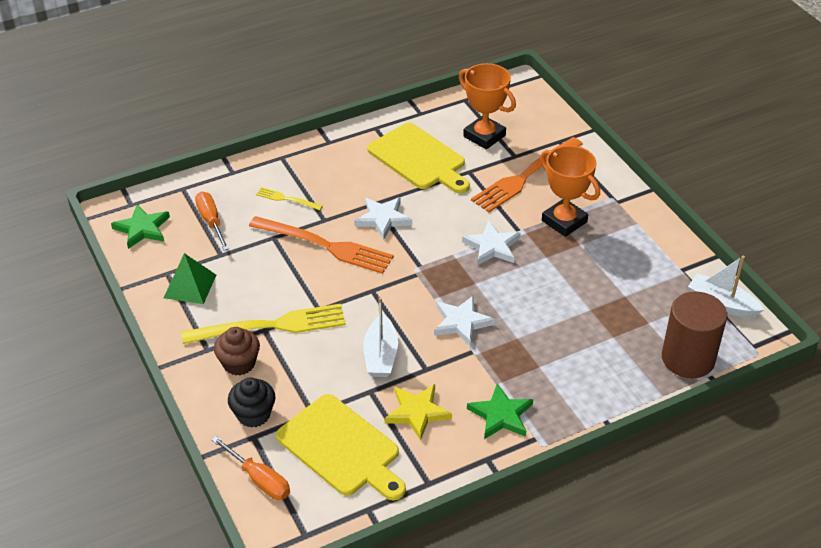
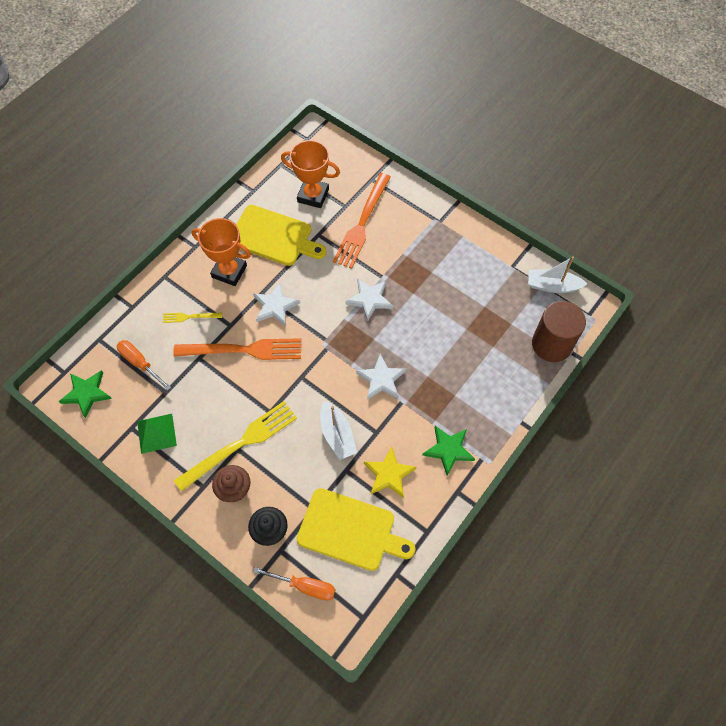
camera: 25 degrees left, 20 degrees up
(564, 221) = (410, 255): orange trophy -> orange trophy (229, 271)

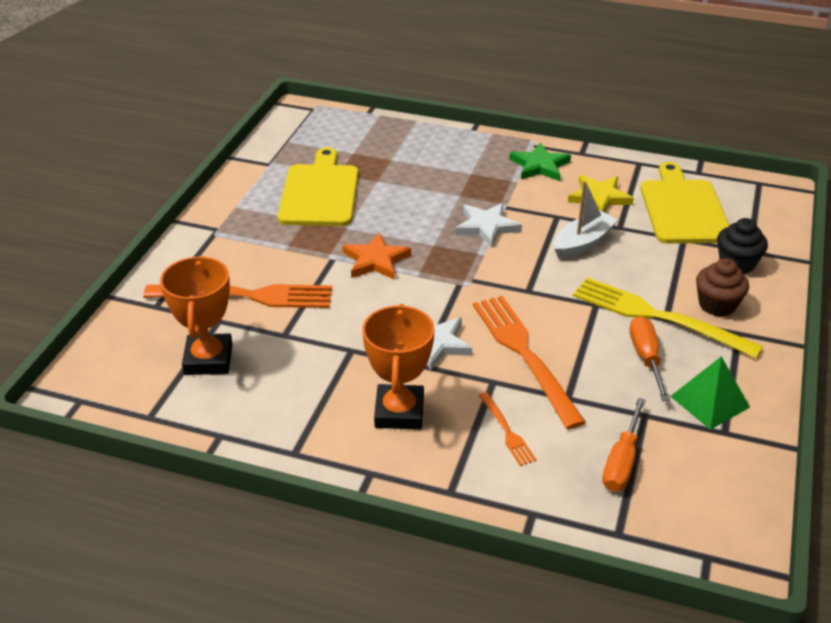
camera: 110 degrees left, 25 degrees down
(86, 393) = (717, 508): green star -> none
(189, 317) = (507, 431): yellow fork -> orange fork
(274, 236) = (308, 381): yellow cutting board -> yellow cutting board (319, 192)
(305, 586) = (768, 224): orange screwdriver -> orange screwdriver (646, 358)
(369, 300) = (376, 260): white star -> orange star
(551, 344) = (365, 125): brown cylinder -> none
(552, 286) = (285, 134): white boat -> none

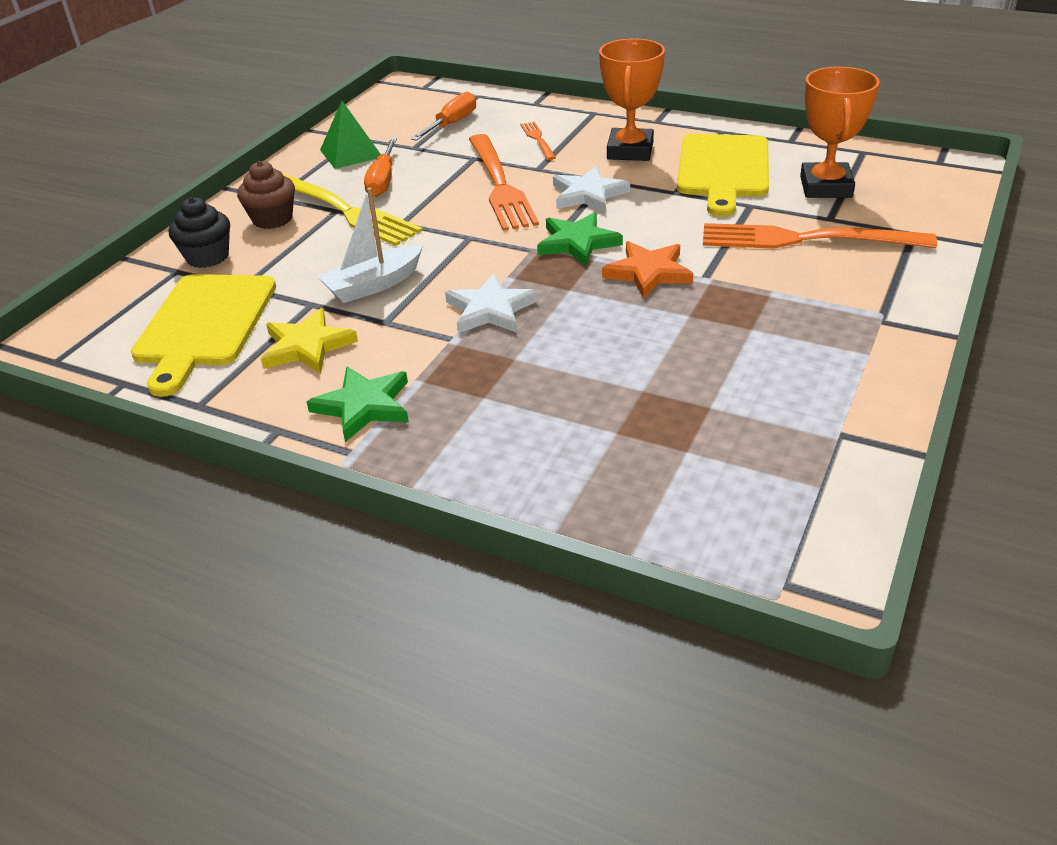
camera: 170 degrees left, 0 degrees up
(319, 192) = (737, 372): yellow cutting board -> yellow cutting board (723, 170)
(435, 287) = (577, 243): none -> green star

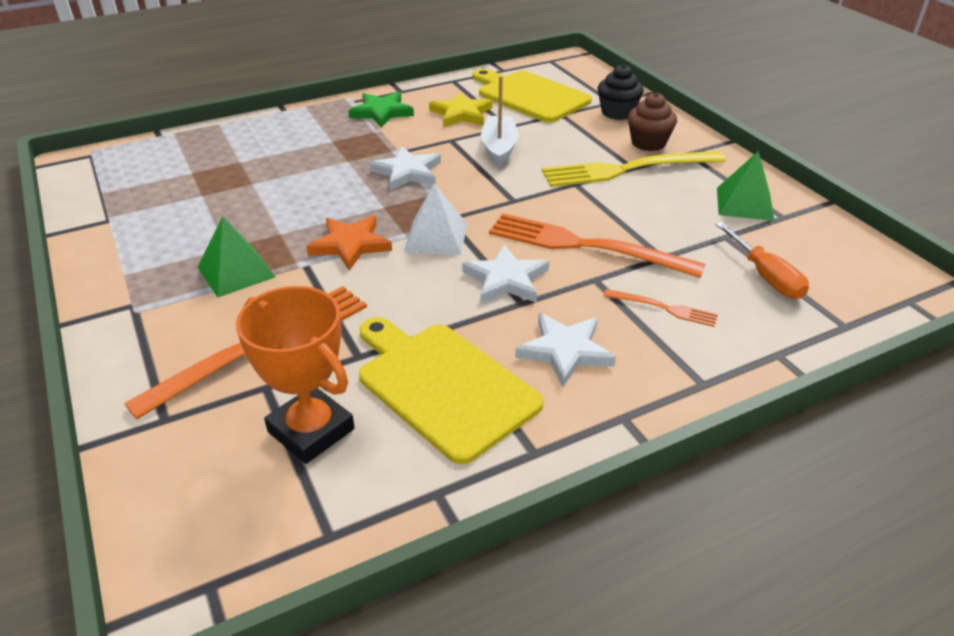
camera: 125 degrees right, 0 degrees up
(383, 181) = (664, 199): orange screwdriver -> none
(577, 243) = (436, 237): green star -> white pyramid
(630, 151) = (565, 351): orange trophy -> white star
(767, 301) = (236, 272): none -> green pyramid

